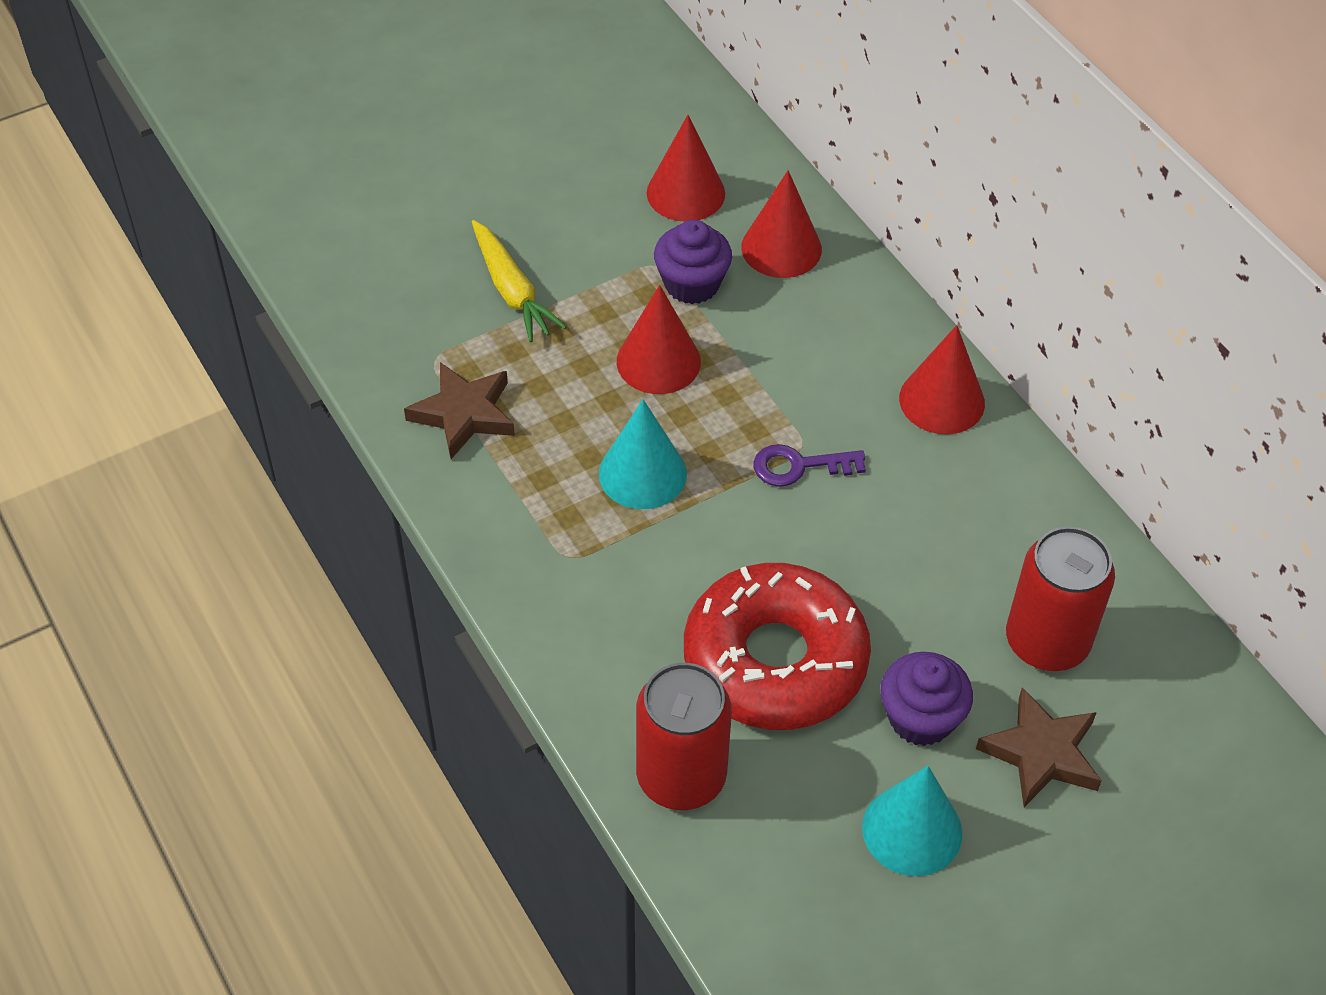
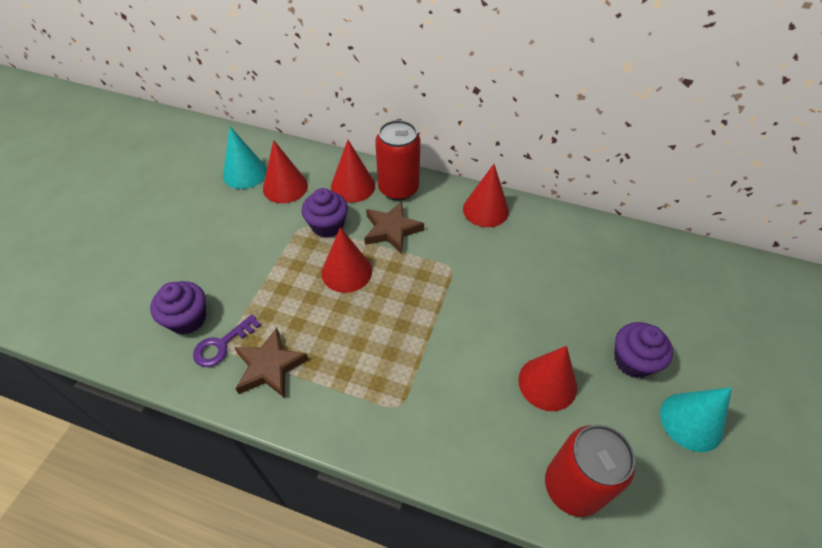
camera: 40 degrees left, 0 degrees up
(419, 297) = (187, 319): none -> purple cupcake
(512, 291) = (238, 283): yellow carrot -> none
(642, 473) = (392, 333): turquoise cone -> turquoise cone (245, 173)
(775, 660) = (547, 383): red donut -> red cone
(799, 466) = (459, 278): purple key -> purple key (222, 345)
(1041, 753) = (691, 338): brown star -> brown star (391, 230)
(1047, 641) = (636, 285): red can -> red can (398, 188)

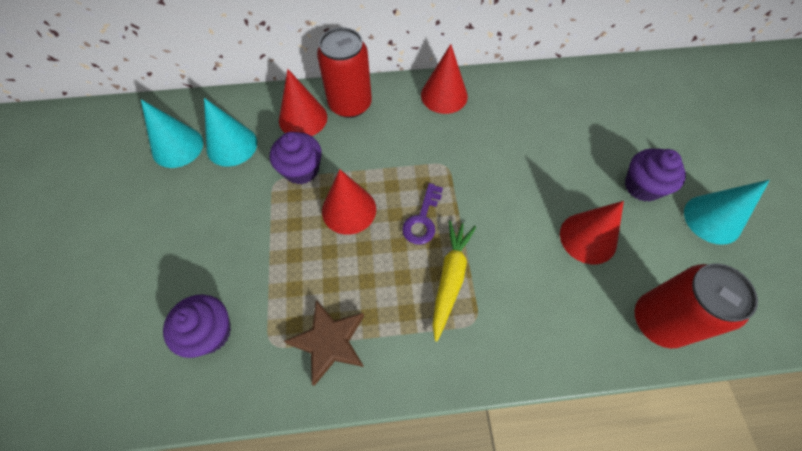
camera: 25 degrees left, 10 degrees up
(222, 345) = (265, 343): purple key -> purple key (422, 219)
(285, 187) = (232, 145): red cone -> turquoise cone
(391, 230) = (368, 149): brown star -> none
(398, 362) = (450, 278): none -> yellow carrot

